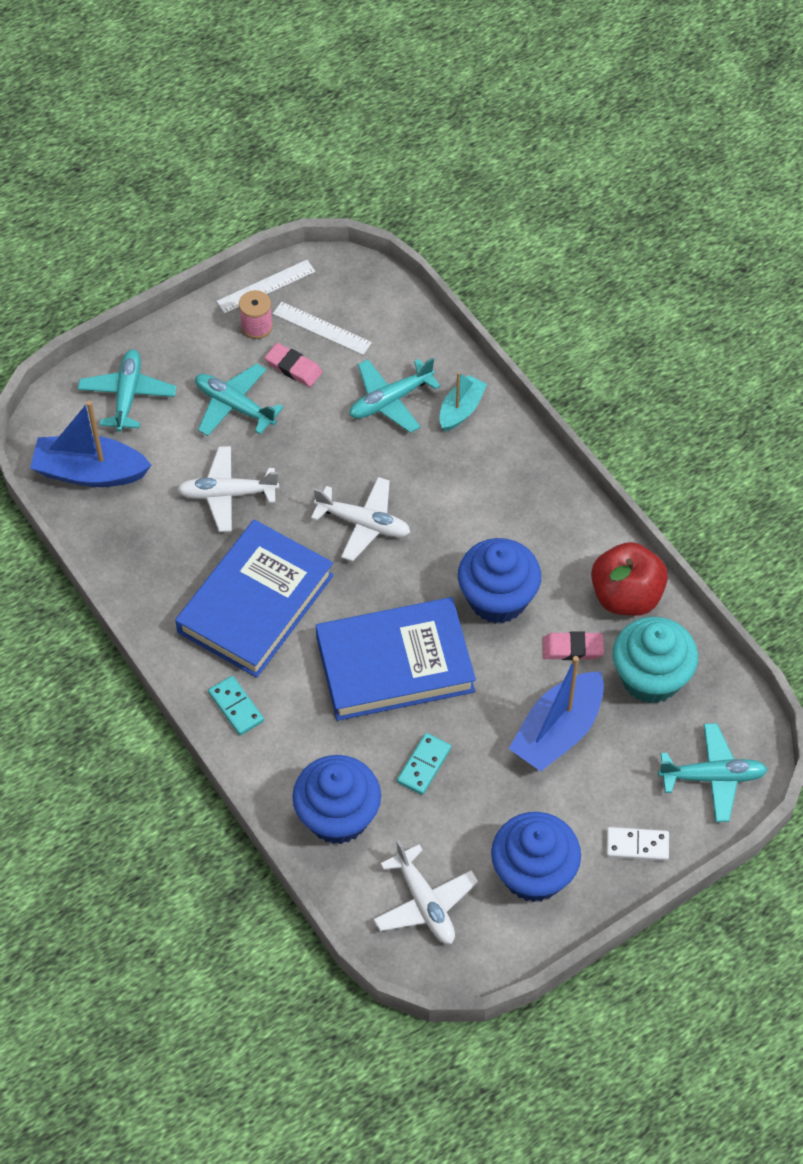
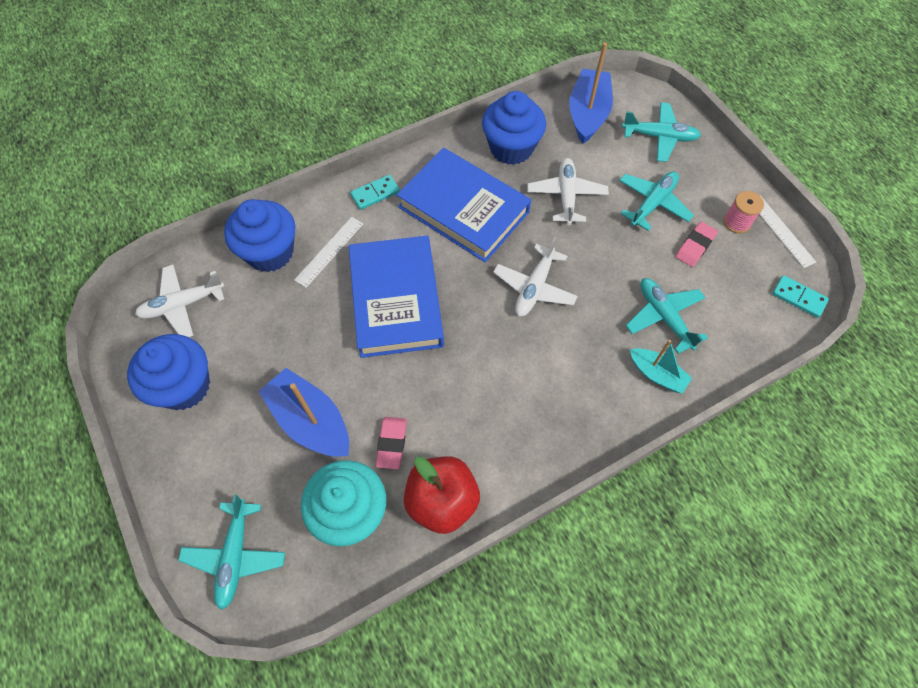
camera: 95 degrees right, 5 degrees up
(322, 328) = (740, 269): white ruler -> white ruler (329, 251)
(424, 765) = (300, 314): turquoise domino -> turquoise domino (798, 297)
(497, 599) = (450, 385): blue cupcake -> blue cupcake (511, 148)
(637, 845) = (186, 475): white domino -> none

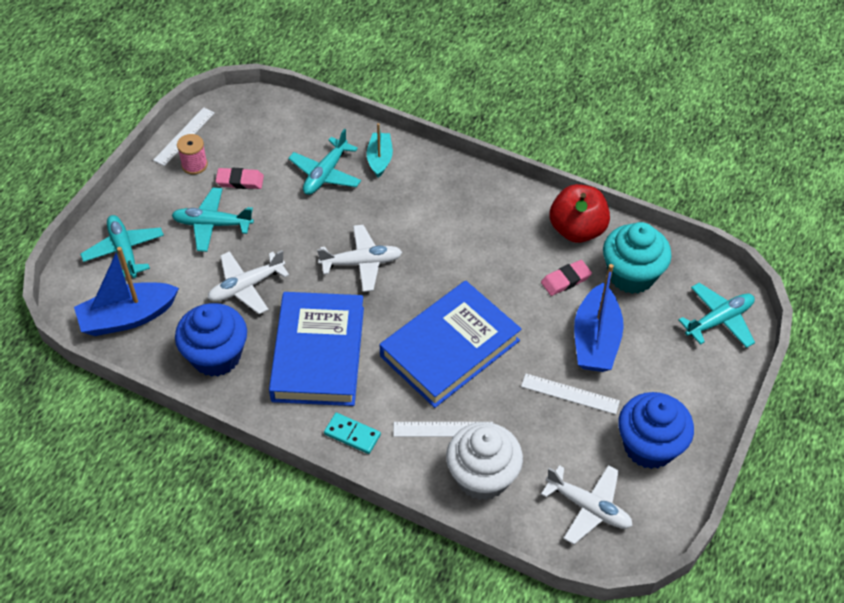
camera: 125 degrees left, 10 degrees down
(270, 252) = (482, 477): blue cupcake -> white cupcake
(280, 361) = (570, 394): none -> white ruler
(798, 297) = (246, 107): turquoise domino -> none

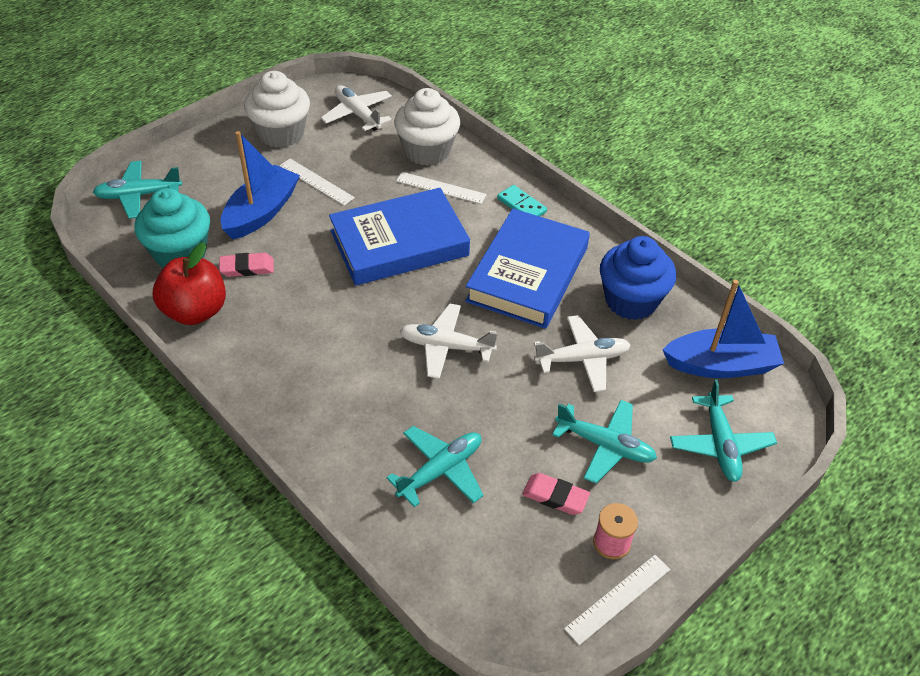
camera: 160 degrees left, 5 degrees down
(379, 159) = (362, 469): turquoise boat -> none
(649, 446) = (281, 134): blue cupcake -> white cupcake

